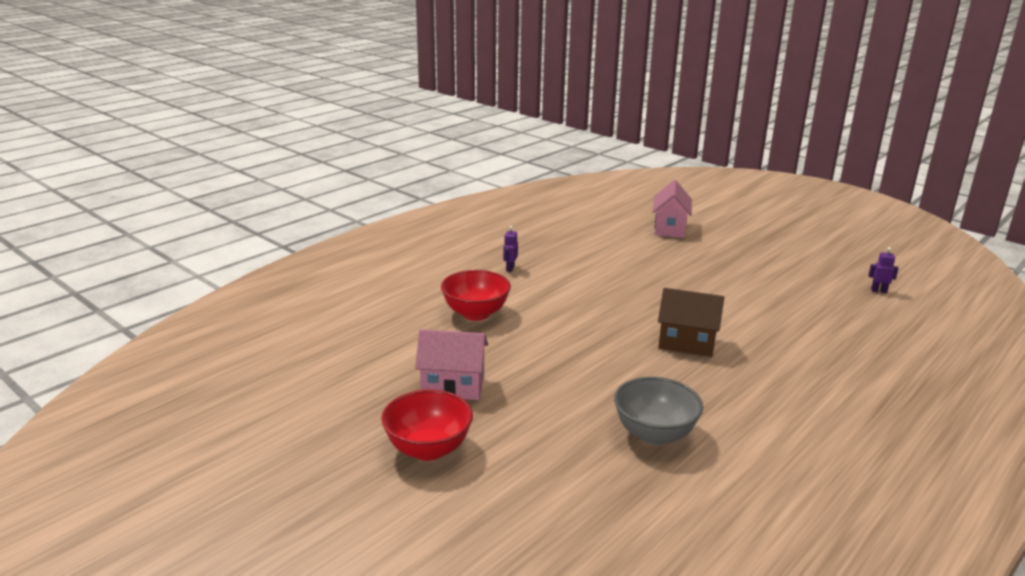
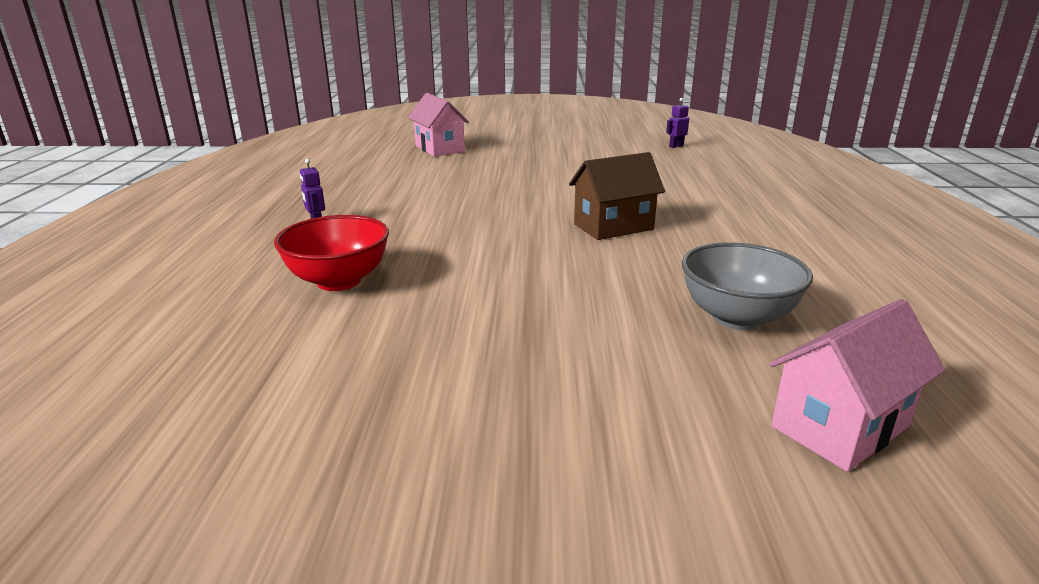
camera: 40 degrees left, 0 degrees up
(428, 449) = (530, 486): red bowl -> none
(453, 386) = (435, 378): pink house -> pink house (840, 426)

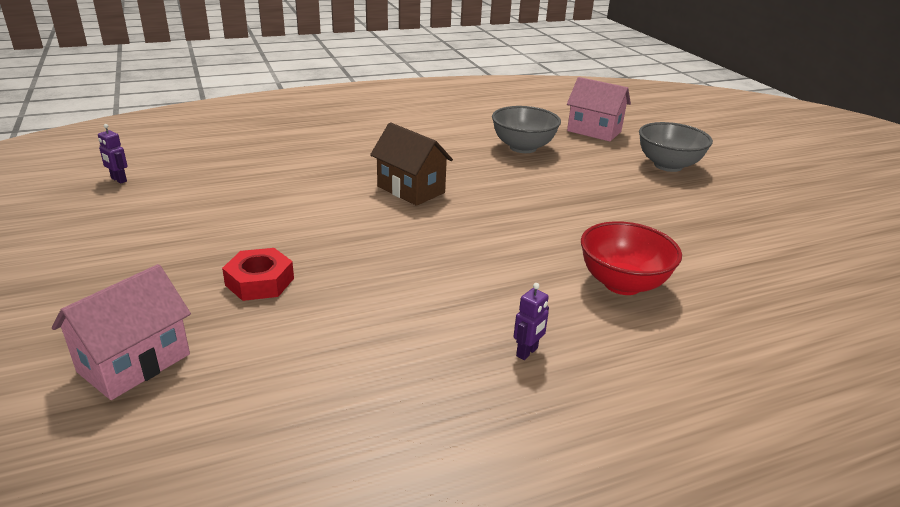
camera: 115 degrees left, 5 degrees up
(491, 171) = (260, 282): none -> red nut
(618, 458) = (668, 165): none -> grey bowl

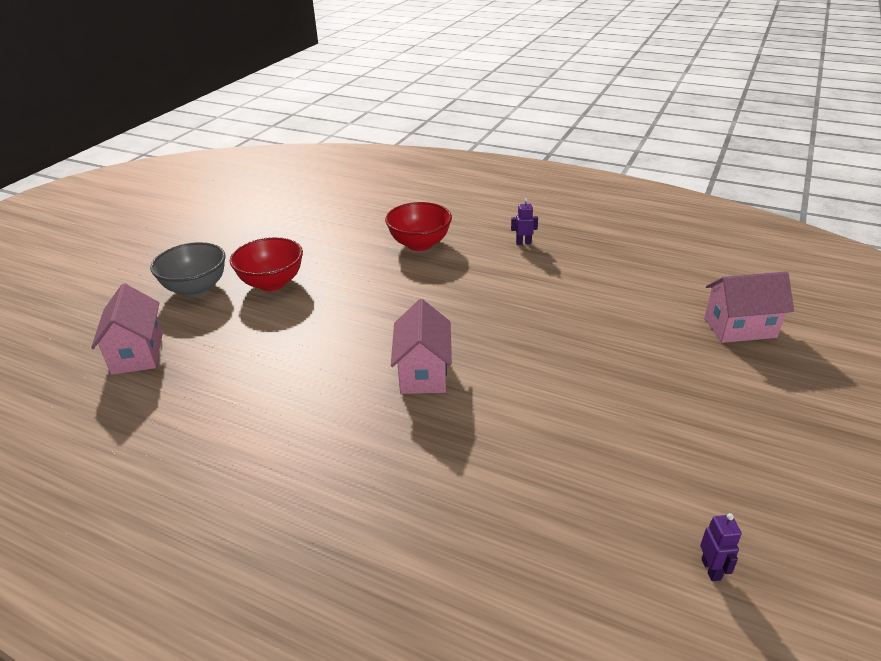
camera: 130 degrees left, 5 degrees up
(260, 282) = (631, 345): red nut -> none
(411, 189) = (423, 373): brown house -> pink house
(523, 147) = (242, 369): grey bowl -> none
(636, 190) = (272, 283): none -> red bowl

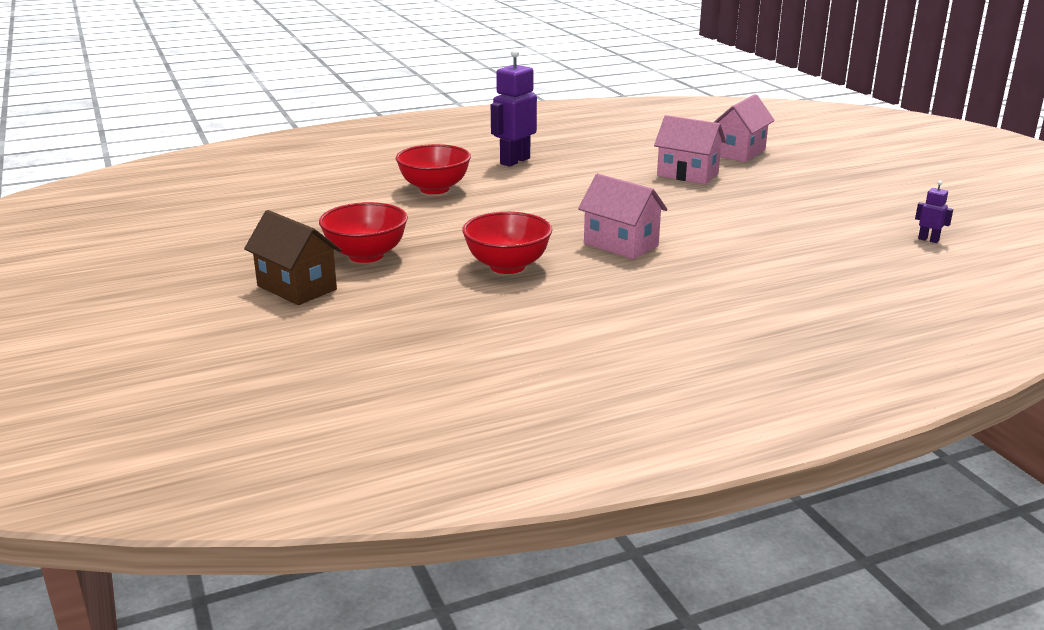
camera: 50 degrees left, 10 degrees down
(137, 353) = (362, 340): pink house -> pink house (687, 174)
(196, 288) = (297, 288): grey bowl -> brown house
(317, 344) = (507, 266): none -> red bowl
(523, 243) = (514, 161): purple robot -> purple robot, size x2.16

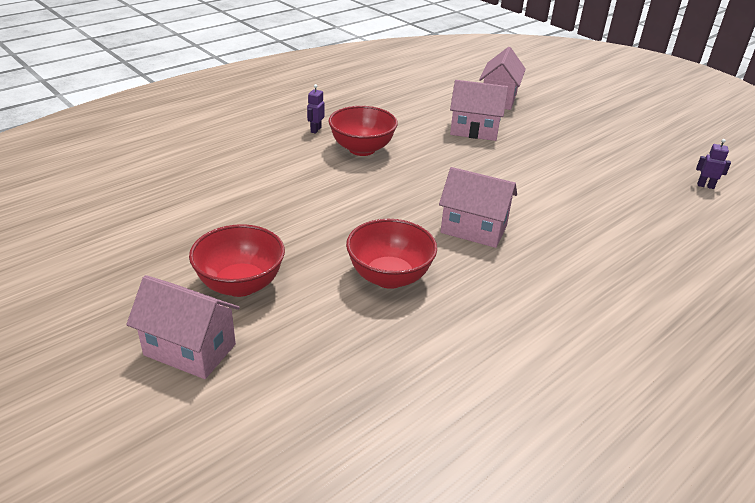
camera: 20 degrees left, 10 degrees up
(297, 288) = (190, 350): brown house -> pink house
(434, 189) = (260, 176): red bowl -> red bowl (362, 149)
(514, 161) = (315, 130): purple robot -> purple robot, size x0.46

